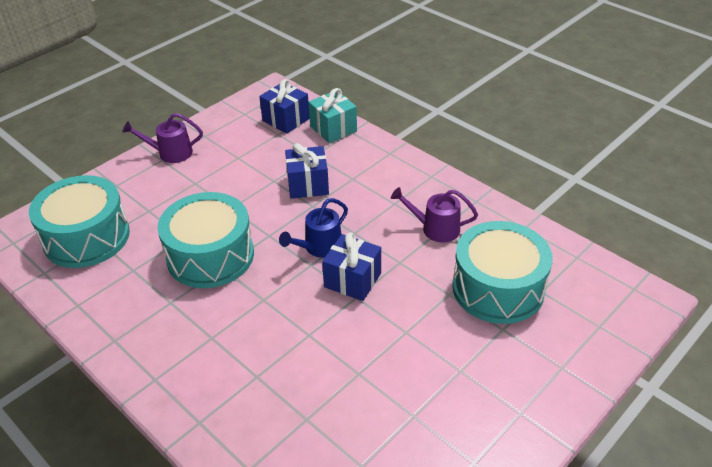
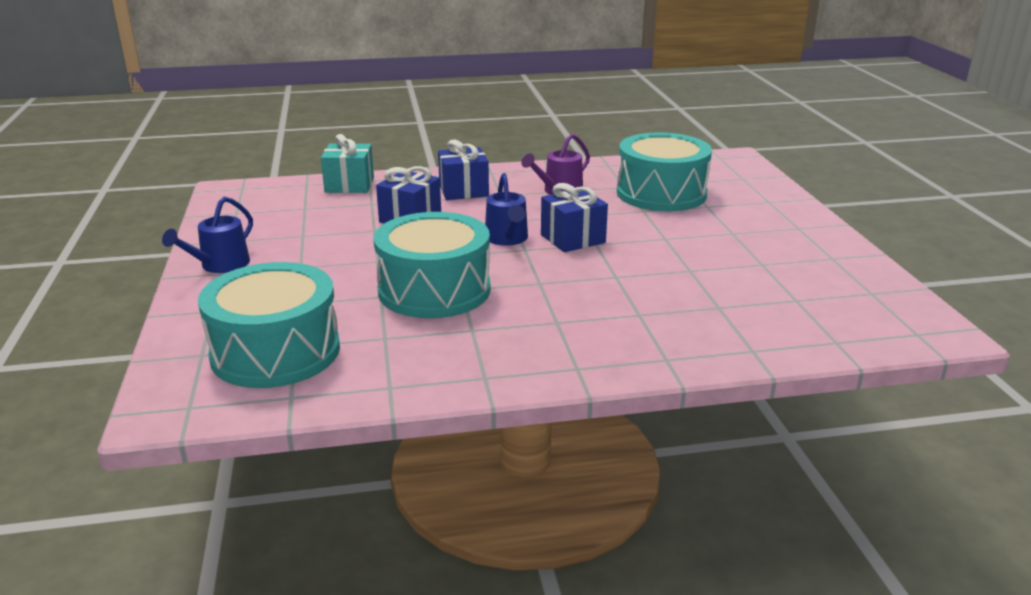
camera: 55 degrees left, 15 degrees down
(171, 153) = (220, 265): purple watering can -> blue watering can
(286, 120) = (290, 199): blue gift -> blue gift (463, 191)

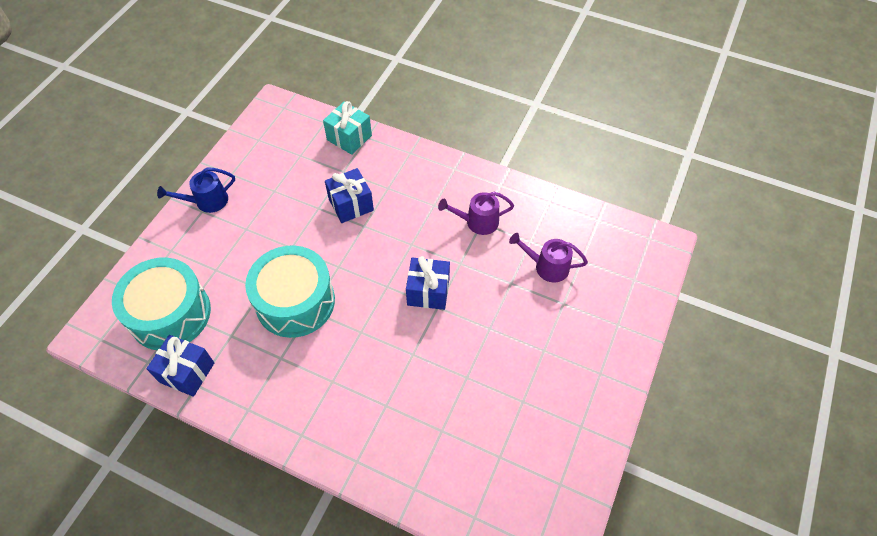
camera: 35 degrees right, 30 degrees up
(463, 191) = (414, 185): blue gift -> blue gift (187, 372)
(507, 239) = (387, 267): blue watering can -> none
(661, 193) = (547, 266): turquoise drum -> purple watering can

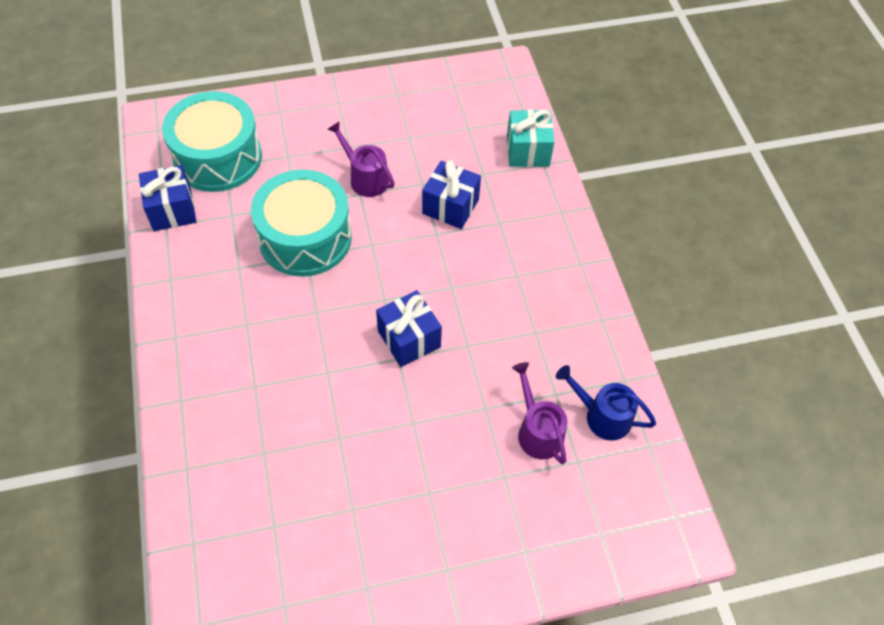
camera: 50 degrees right, 0 degrees up
(207, 201) = (352, 99): blue watering can -> blue watering can (602, 416)
(477, 222) = (533, 328): purple watering can -> purple watering can (365, 178)

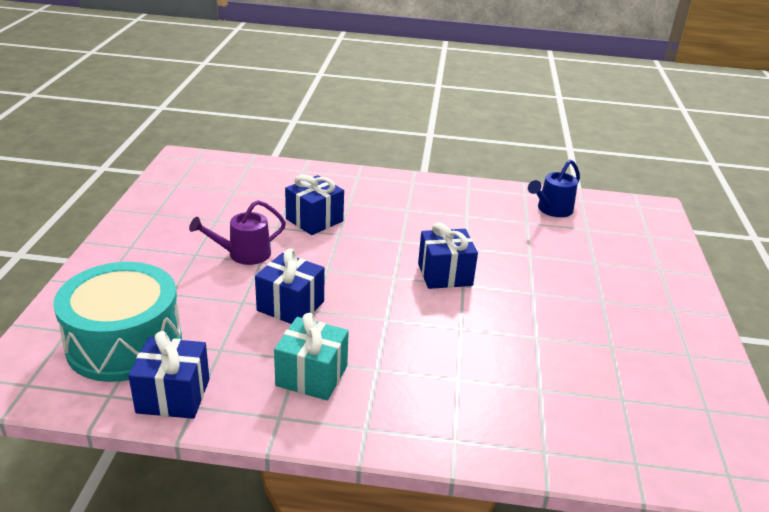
camera: 70 degrees left, 25 degrees down
(305, 238) = (290, 306): turquoise drum -> blue gift
(528, 151) = (284, 173): turquoise gift -> turquoise gift (312, 376)
(537, 431) = (557, 238): purple watering can -> none

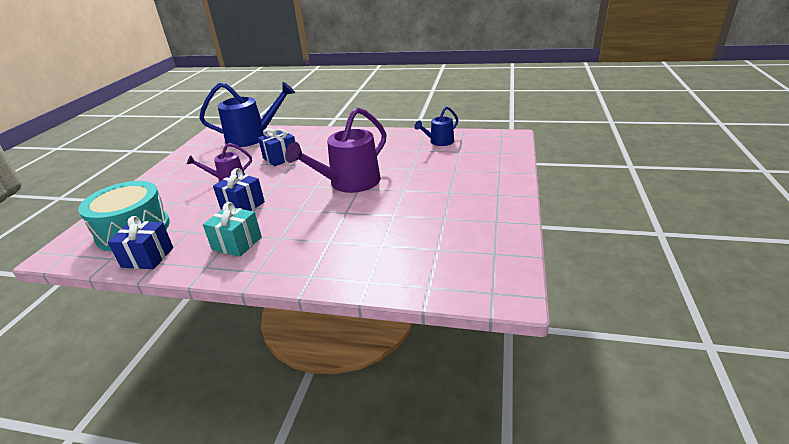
camera: 10 degrees right, 0 degrees up
(250, 177) = (252, 137): none -> blue watering can
(445, 274) = (349, 183): blue gift -> purple watering can

